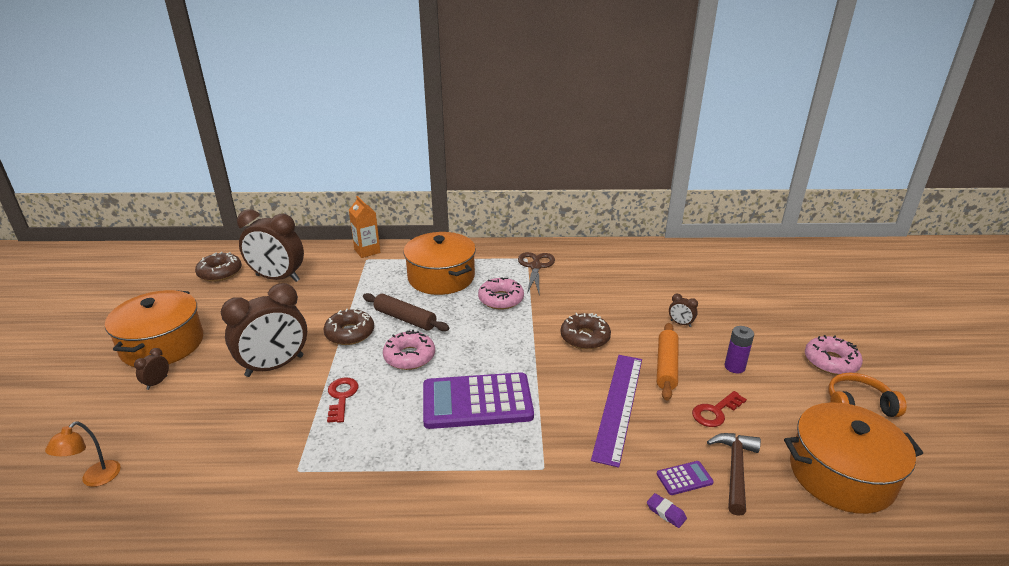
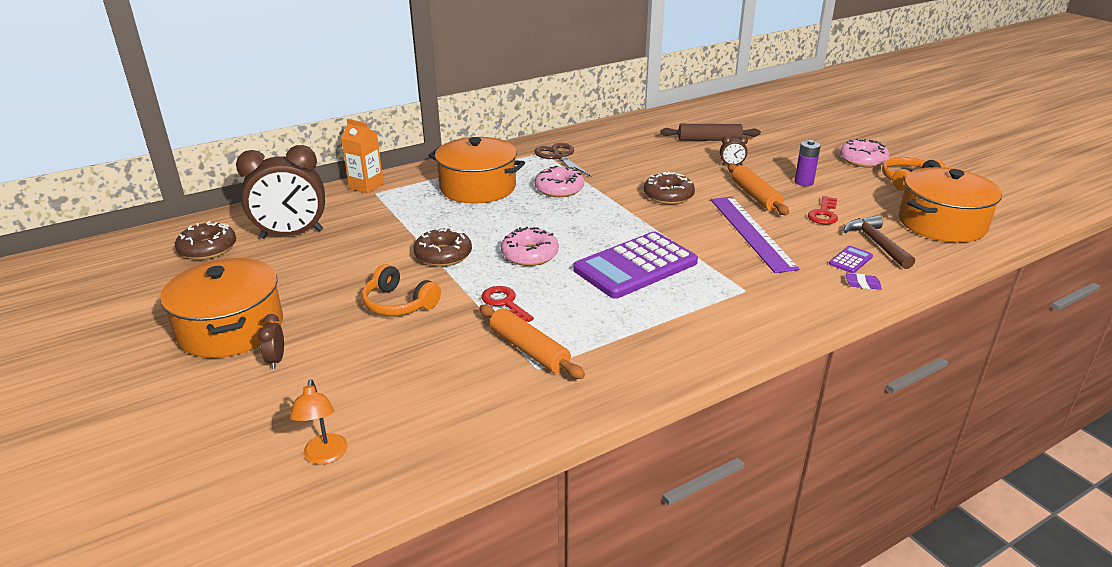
camera: 30 degrees left, 0 degrees up
(275, 366) = (398, 304): brown clock -> orange headphones
(310, 450) = (529, 350): none -> orange rolling pin
(405, 319) = (485, 228): brown rolling pin -> brown rolling pin (709, 140)

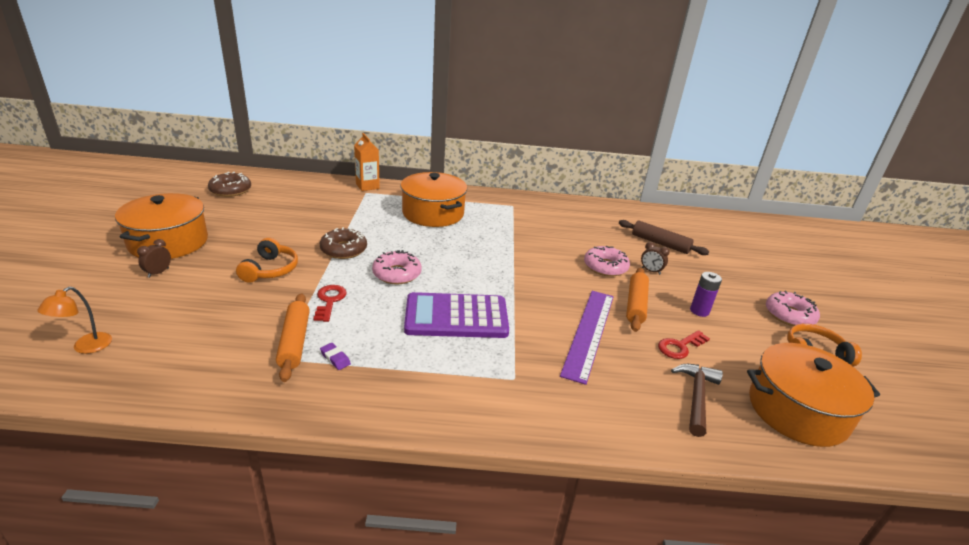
camera: 30 degrees right, 0 degrees up
(291, 234) = (283, 199): brown clock -> none
(398, 304) = (270, 270): orange headphones -> orange headphones turned 150 degrees counterclockwise
(559, 157) = (520, 213): brown scissors -> none
(559, 189) = (486, 236): pink donut -> pink donut (605, 267)
(668, 196) = (561, 274): brown donut -> none
(850, 260) = (648, 400): purple calculator -> none
(862, 284) = (628, 428): purple eraser -> purple eraser (335, 358)

